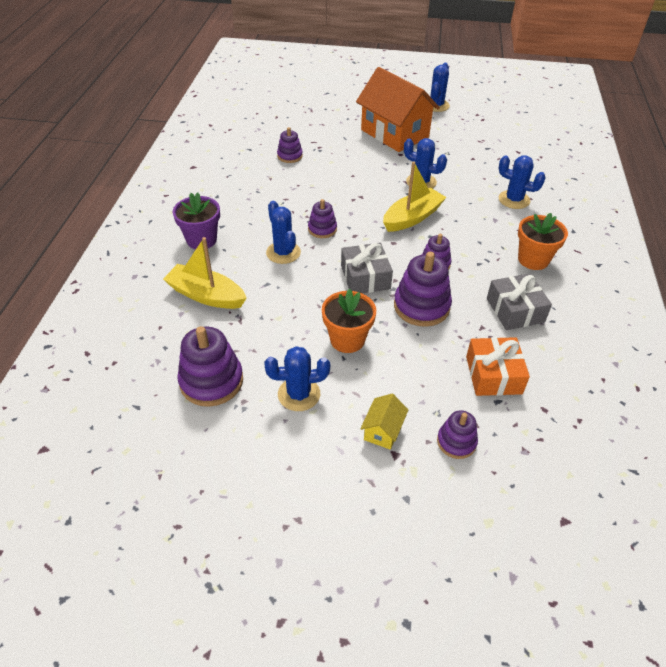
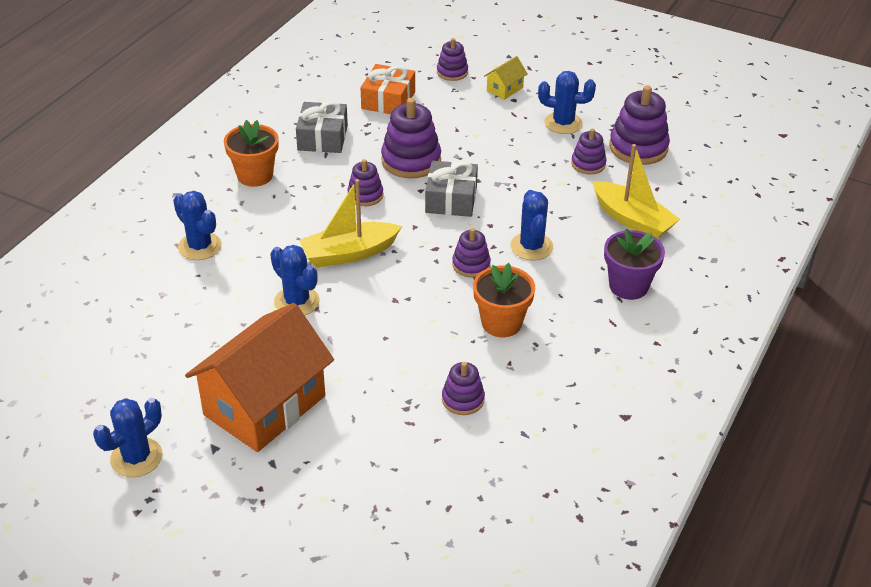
camera: 160 degrees left, 5 degrees down
(258, 346) = (588, 164): none -> purple stacking toy
(347, 339) = (501, 150): orange flower pot -> orange flower pot (501, 323)
(394, 133) = (264, 405): orange house -> orange house turned 60 degrees clockwise

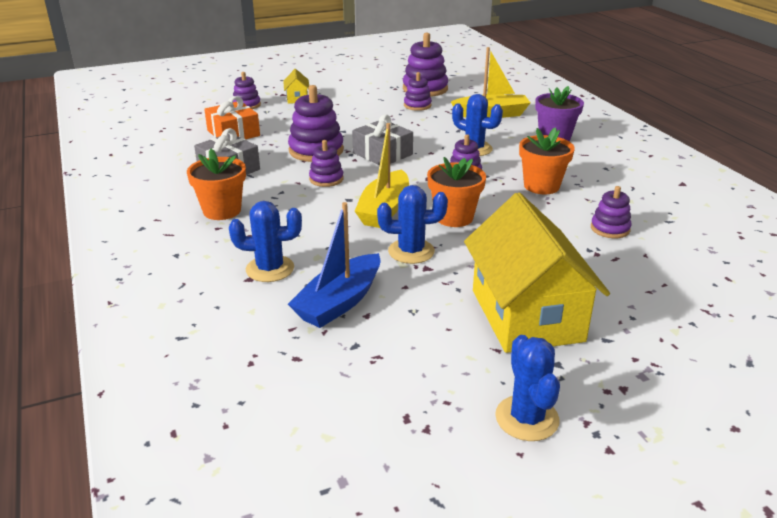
camera: 50 degrees left, 10 degrees down
(190, 303) = (339, 302): none -> blue boat
(264, 405) = (526, 315): orange house -> yellow house
(378, 298) = (454, 217): none -> orange flower pot
(563, 123) = (364, 97): blue cactus -> none

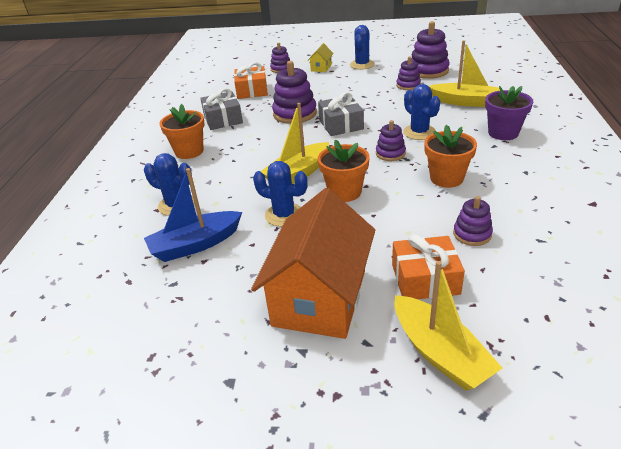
camera: 30 degrees right, 5 degrees up
(326, 179) = (280, 139): purple stacking toy -> none
(526, 315) = (320, 297): yellow house -> orange house
(527, 418) = (232, 392): blue cactus -> blue cactus (362, 65)
(606, 274) = (425, 279): none -> orange gift
(674, 328) = (440, 353): none -> yellow boat

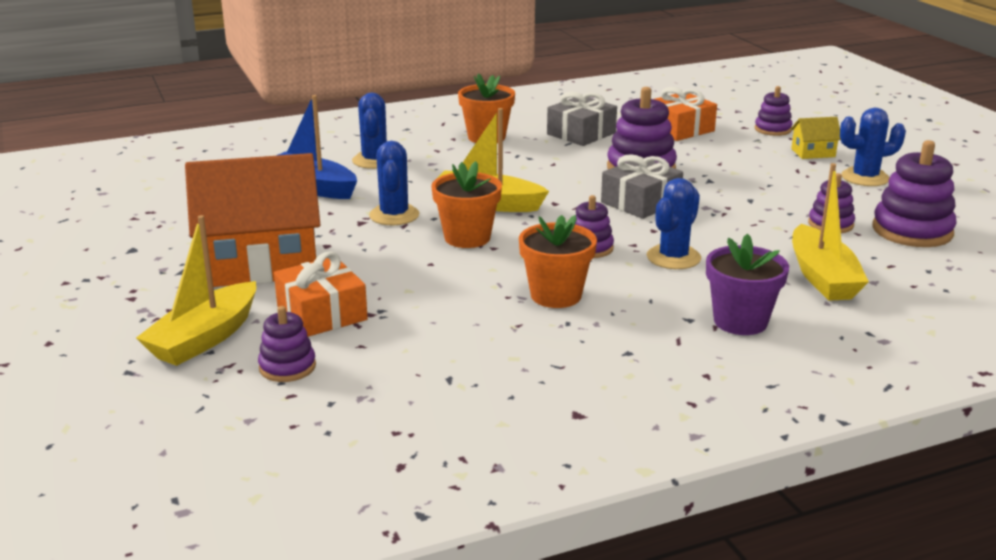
camera: 60 degrees right, 10 degrees down
(472, 234) = (430, 330): purple stacking toy -> purple stacking toy (287, 367)

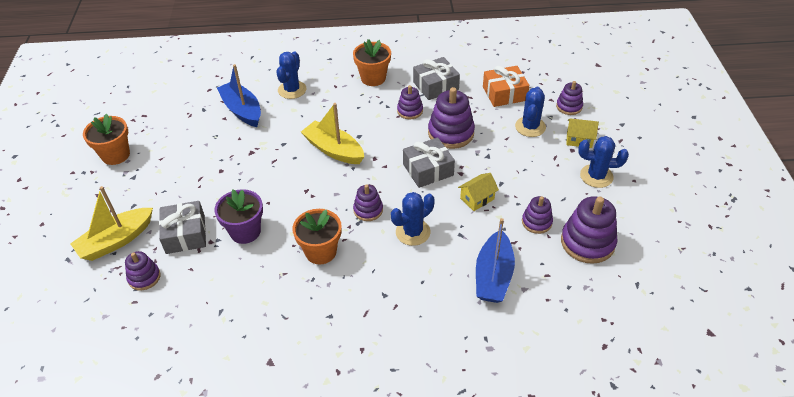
camera: 20 degrees right, 20 degrees up
(261, 263) = (177, 180): orange house -> none
(322, 313) = (185, 234): orange gift -> grey gift
(394, 215) = (273, 150): blue cactus -> blue cactus (530, 127)
(467, 238) = (302, 182): orange flower pot -> orange flower pot (115, 155)
(565, 157) = (410, 111): none -> purple stacking toy
(732, 217) = (477, 199): none -> yellow house
(740, 321) = (413, 305): purple flower pot -> purple flower pot (245, 231)
(822, 277) = (493, 276): yellow boat -> blue boat

